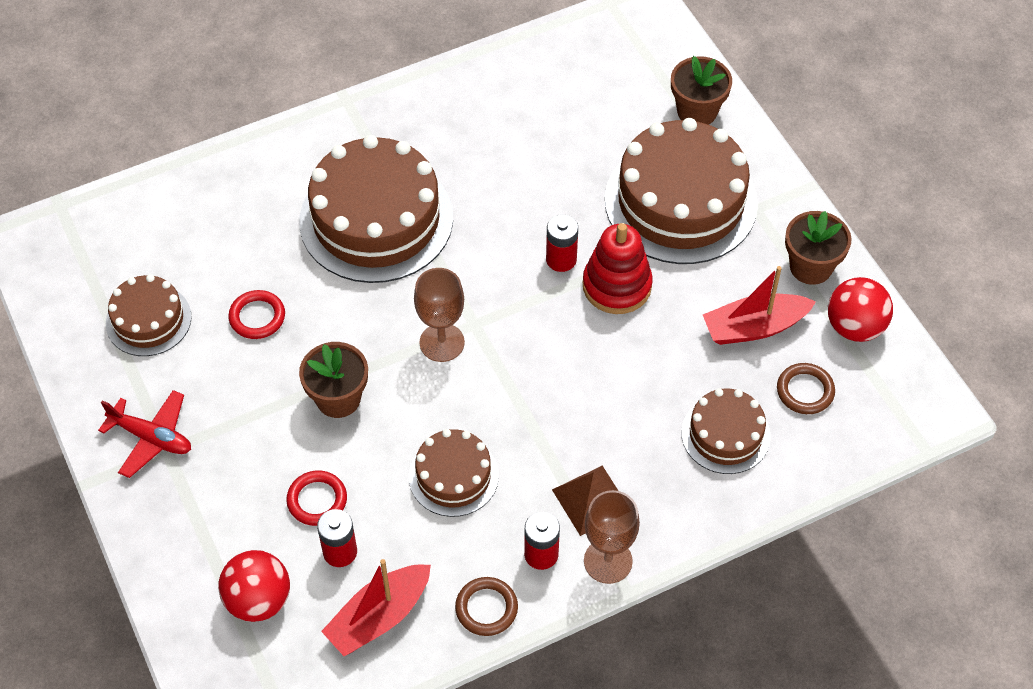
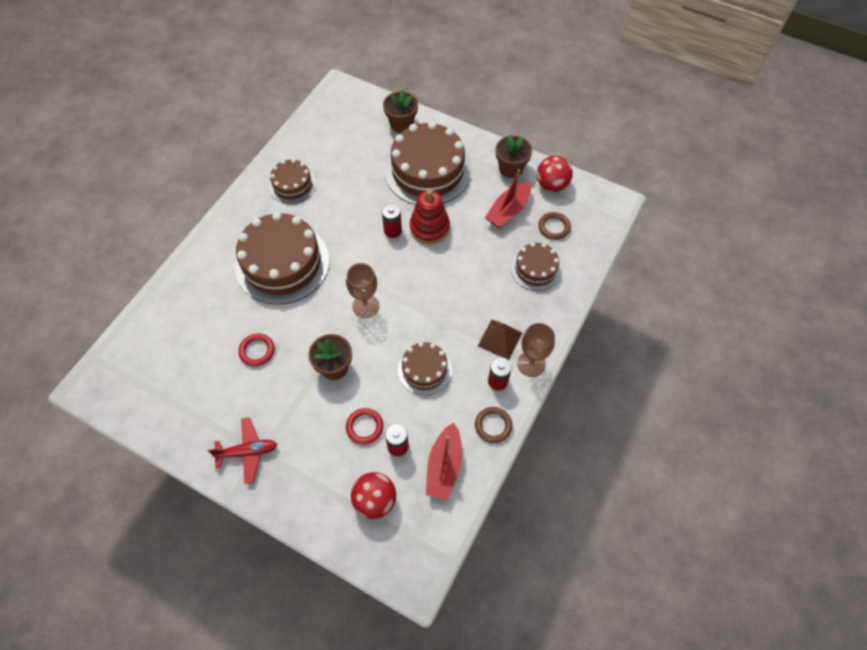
camera: 35 degrees left, 5 degrees up
(148, 320) = (196, 389): brown cake -> brown cake (292, 185)

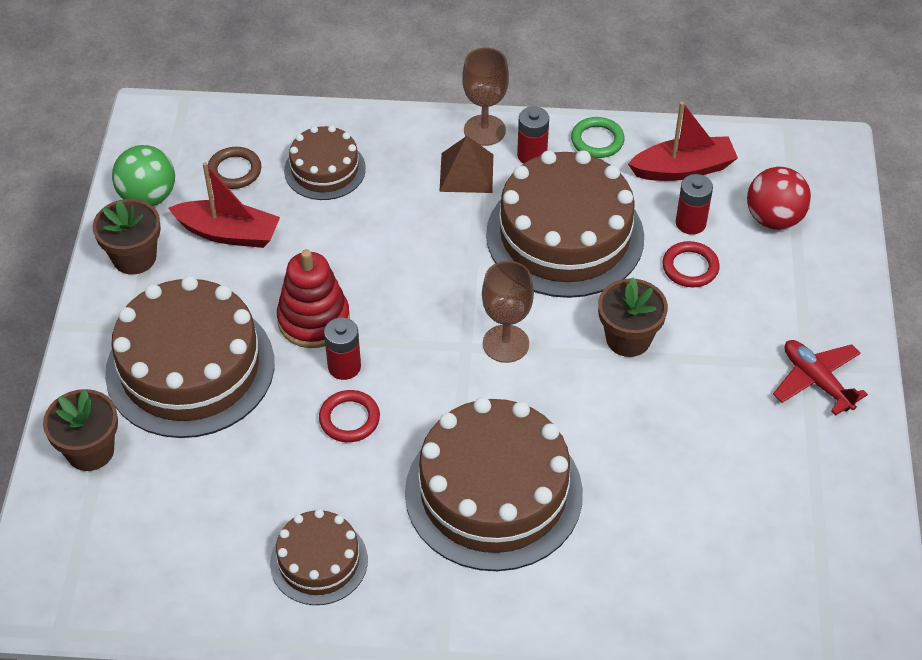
camera: 115 degrees left, 10 degrees down
(257, 351) = (666, 447): red ring -> red ring (349, 419)
(424, 370) = (565, 236): brown cake -> brown cake, size x1.88
(493, 425) = (597, 140): brown ring -> green ring
(551, 185) = (148, 197): red ball -> green ball

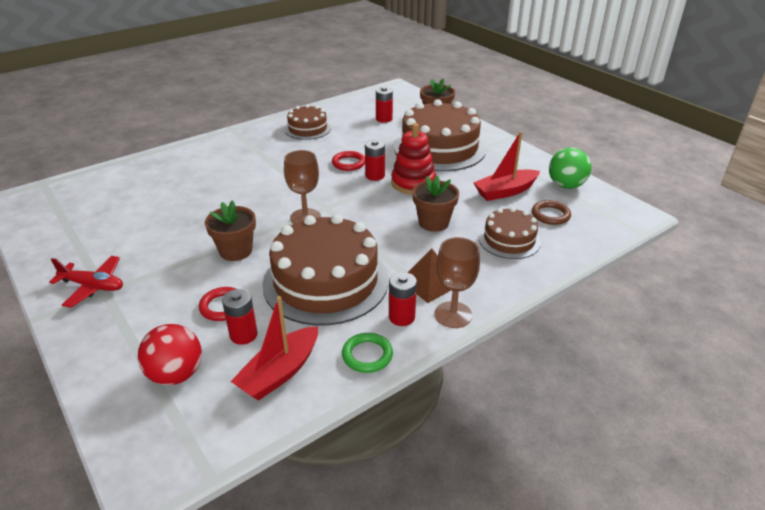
camera: 140 degrees right, 15 degrees down
(134, 257) = (527, 165): brown flower pot -> brown flower pot (433, 222)
(172, 504) = (384, 119): none -> red battery
(493, 492) = (254, 170): brown cake -> none

